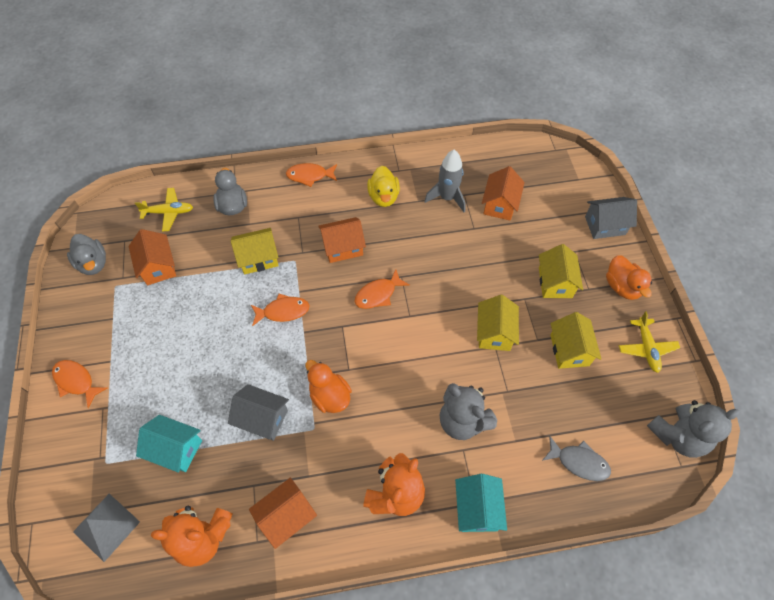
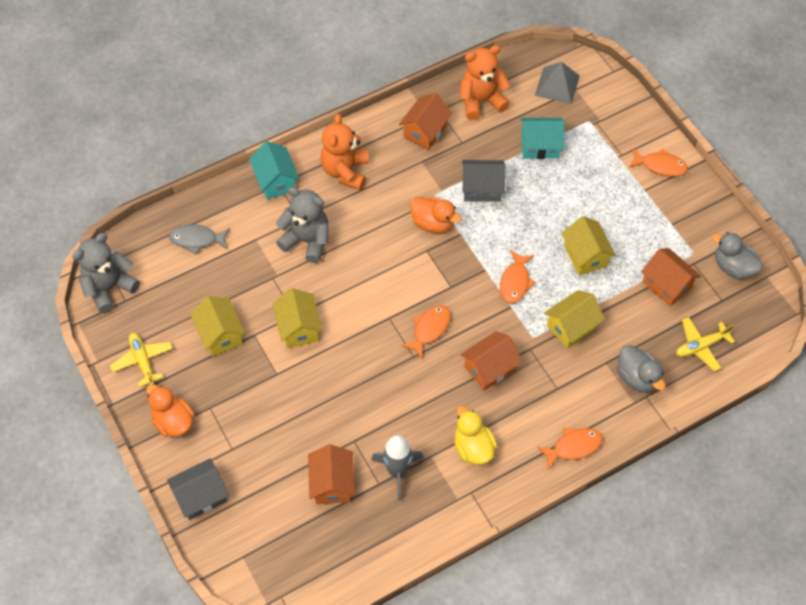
camera: 160 degrees right, 0 degrees up
(283, 311) = (515, 282): orange fish -> orange fish turned 45 degrees counterclockwise
(555, 282) = (247, 402): yellow house -> yellow house (585, 256)

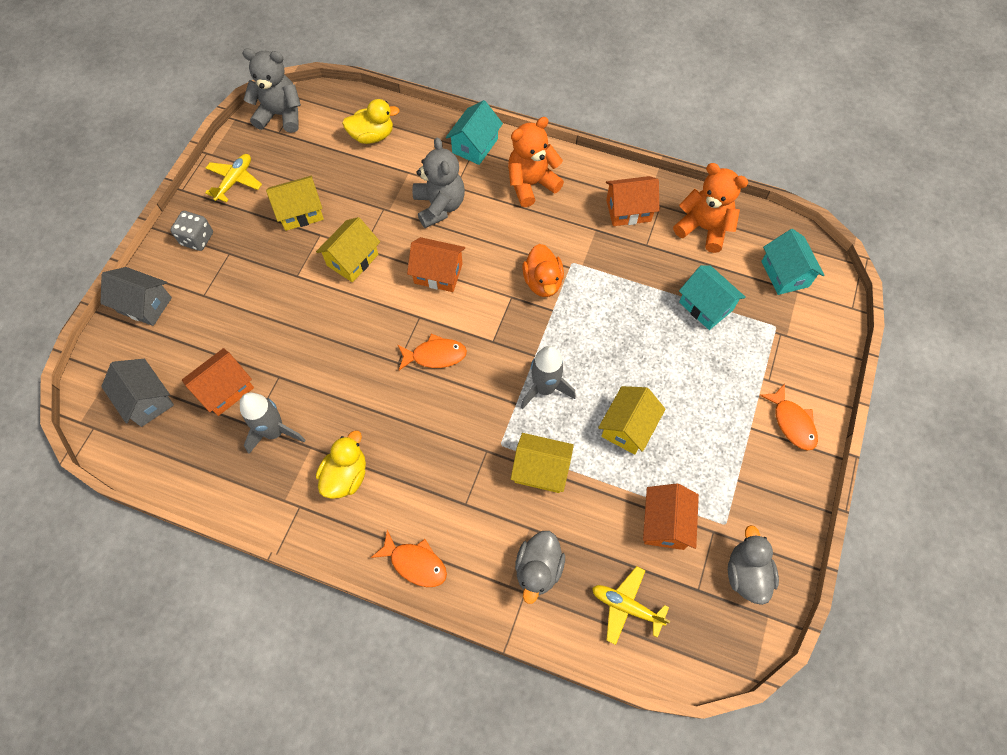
camera: 50 degrees right, 5 degrees up
(173, 421) = (197, 239): orange duck -> grey dice
(197, 239) = (372, 136): grey fish -> yellow duck
(220, 334) = (300, 212): yellow house -> yellow house turned 45 degrees clockwise
(482, 188) = (614, 293): grey house -> grey house (147, 400)
(489, 368) = (437, 431): orange house -> orange house (438, 273)
(515, 282) = (544, 388): orange fish -> grey rocket
(557, 85) = (785, 274): grey pyramid -> turquoise house

